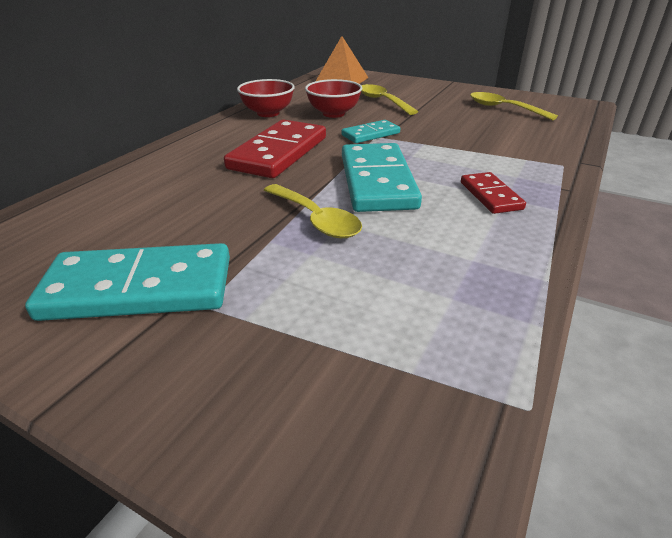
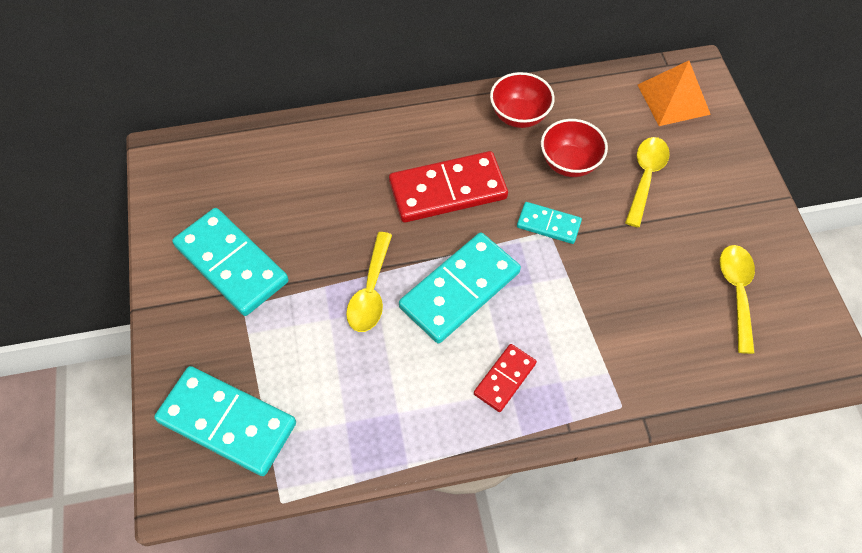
camera: 50 degrees right, 25 degrees up
(348, 403) = (227, 422): none -> turquoise domino

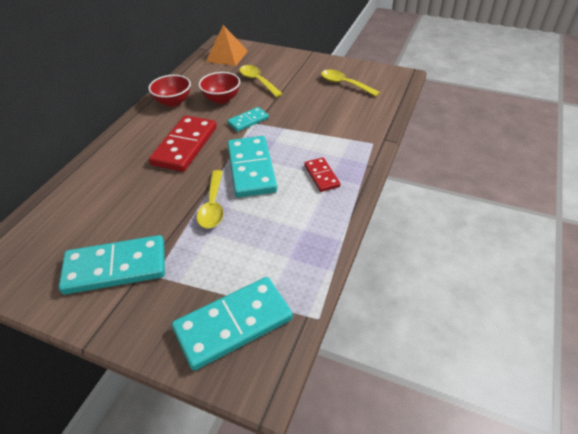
camera: 55 degrees left, 15 degrees down
(371, 291) = (213, 206): yellow spoon -> yellow spoon turned 45 degrees clockwise

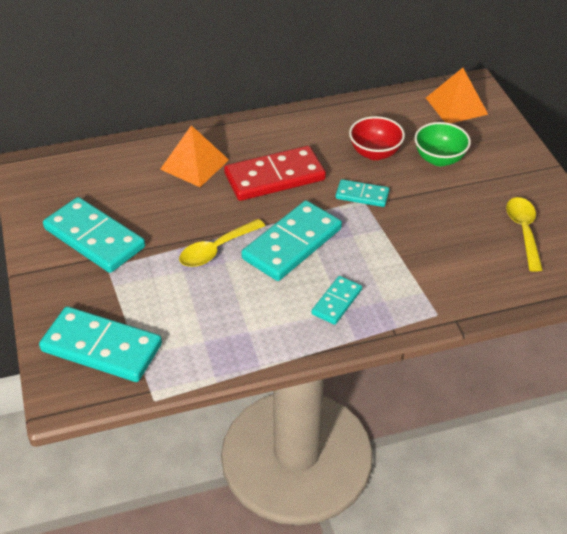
camera: 50 degrees right, 0 degrees up
(121, 174) = (194, 164): none -> orange pyramid
(173, 102) = (329, 123): red bowl -> none
(258, 81) = (439, 159): yellow spoon -> green bowl
(321, 176) = (337, 302): red domino -> turquoise domino

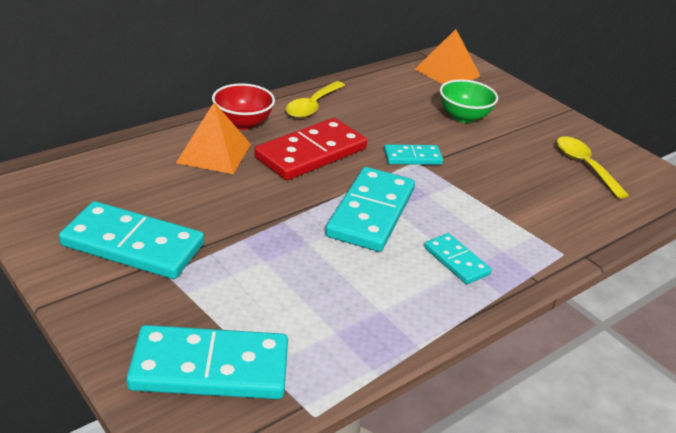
camera: 25 degrees left, 10 degrees down
(216, 249) = (290, 232): yellow spoon -> yellow spoon (312, 106)
(337, 302) = (456, 261): turquoise domino -> turquoise domino turned 45 degrees counterclockwise
(375, 153) = (399, 119): red bowl -> red bowl (243, 123)

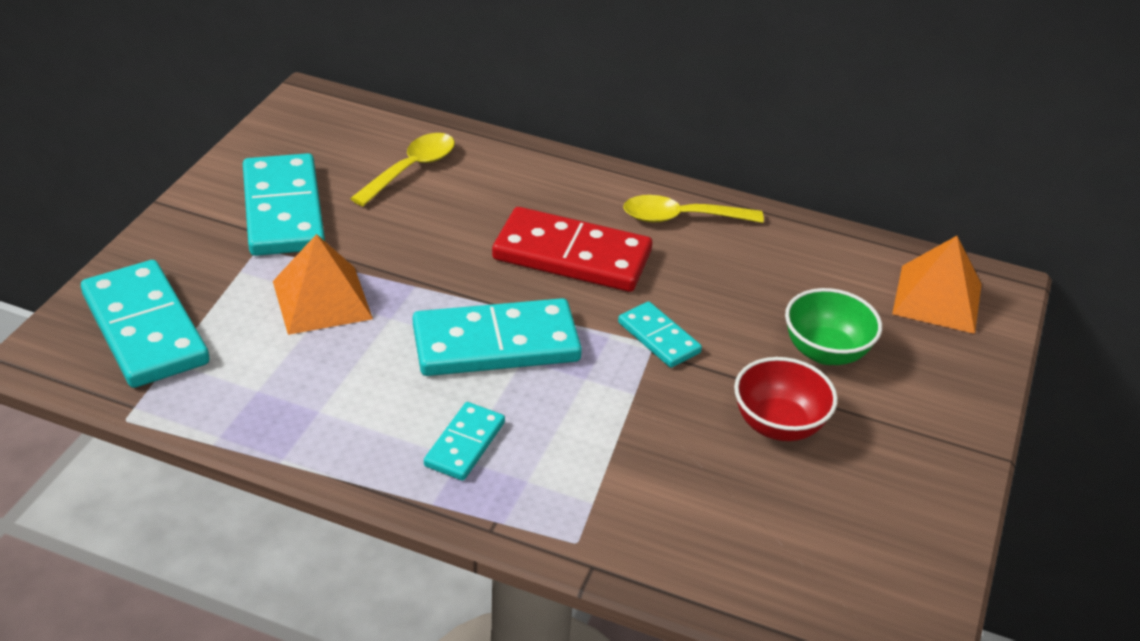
camera: 60 degrees right, 5 degrees up
(214, 153) = (493, 190): orange pyramid -> orange pyramid (321, 299)
(243, 123) = (577, 185): red bowl -> red bowl (778, 425)
(585, 166) = (837, 513): yellow spoon -> yellow spoon (411, 169)

